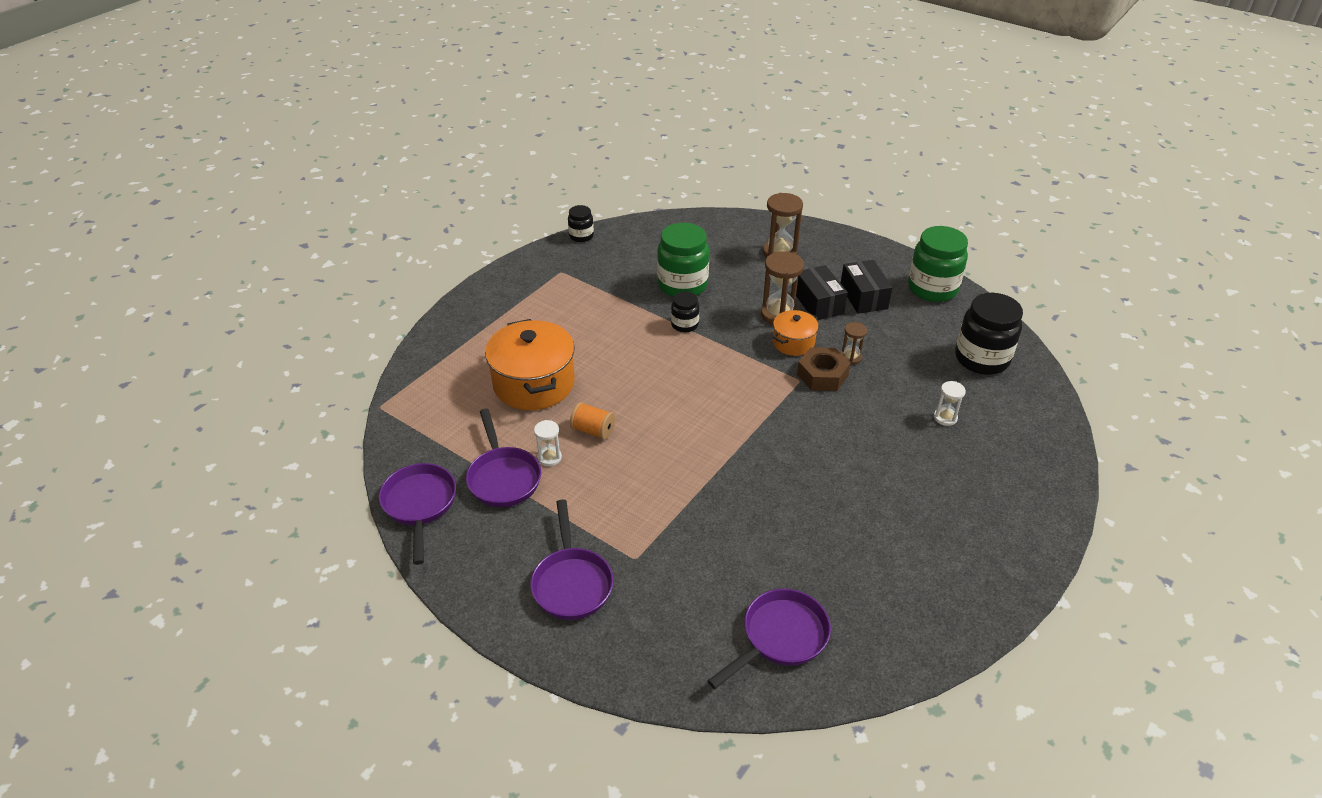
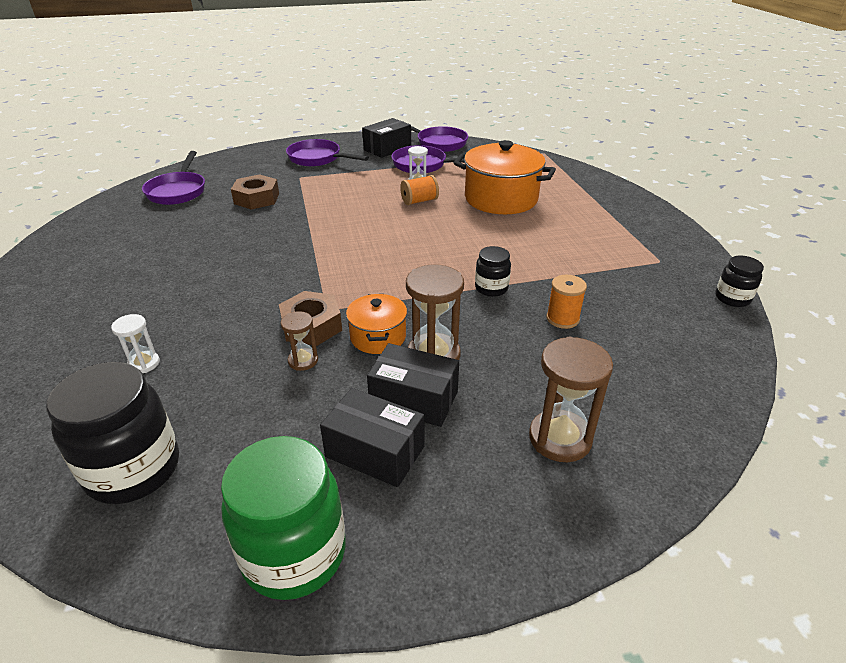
camera: 130 degrees right, 5 degrees down
(479, 540) = (387, 148): none -> black box
(682, 285) = (562, 319): green jar -> orange spool
(717, 551) = (256, 198): none -> brown nut

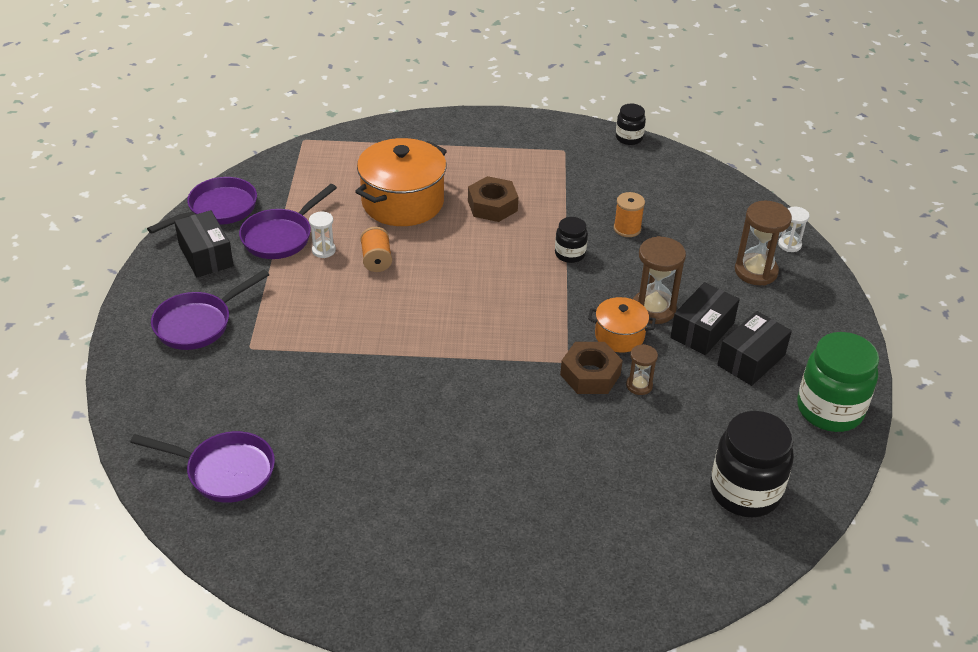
camera: 75 degrees left, 5 degrees up
(144, 364) = (614, 491): white hourglass -> white hourglass (789, 245)
(256, 198) = (295, 393): brown nut -> brown nut (492, 206)

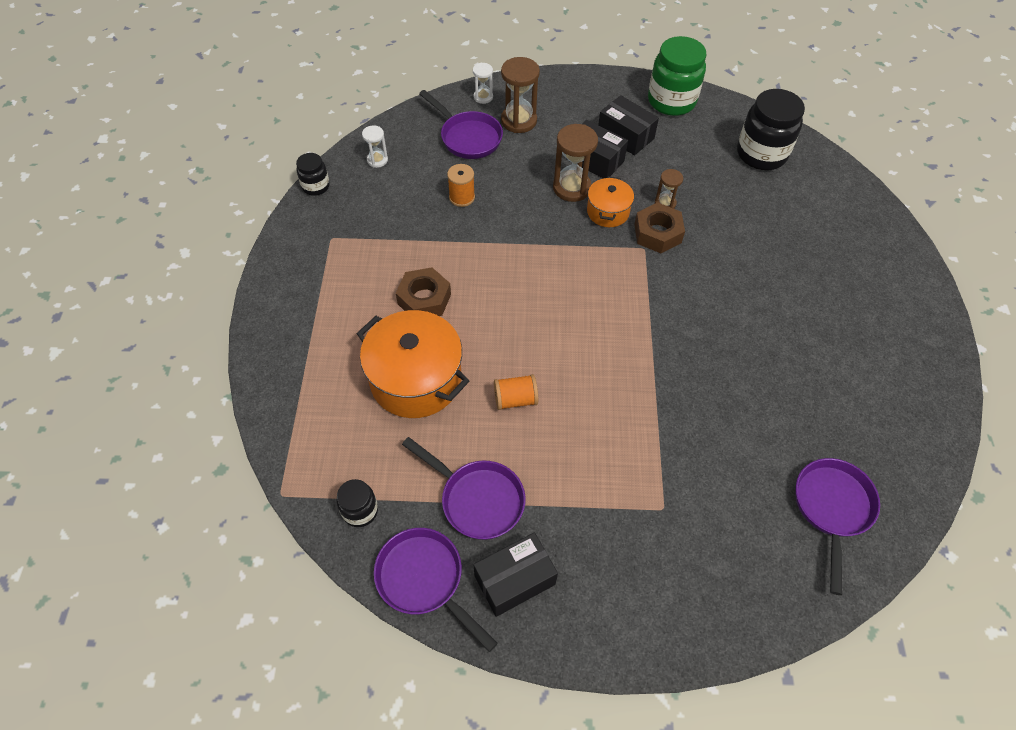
camera: 90 degrees left, 15 degrees up
(198, 323) = (633, 568): purple pan -> purple pan (468, 137)
(323, 250) = (501, 452): white hourglass -> white hourglass (377, 160)
(570, 254) = (500, 240): black jar -> black jar (360, 511)

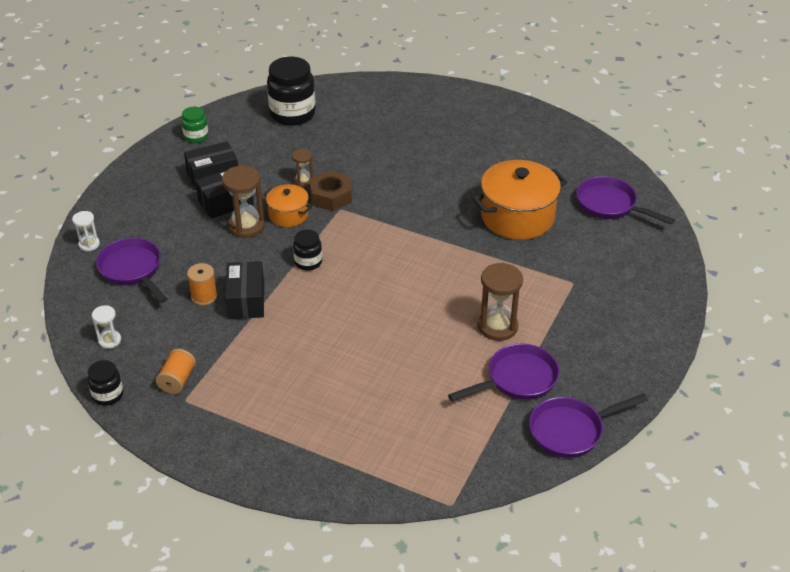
camera: 65 degrees left, 15 degrees down
(360, 511) = (492, 454): black jar -> black jar (308, 262)
(416, 379) = (385, 384): orange pot -> orange pot (517, 217)
(424, 299) = (303, 355): brown nut -> none
(468, 137) = (133, 270): purple pan -> purple pan turned 105 degrees counterclockwise
(514, 580) = (593, 379): black box -> black box (246, 300)
(515, 399) = (439, 329): orange spool -> orange spool (177, 380)
(518, 121) = (140, 231): brown hourglass -> brown hourglass (497, 326)
(671, 101) = (196, 137): green jar -> green jar, size x0.52

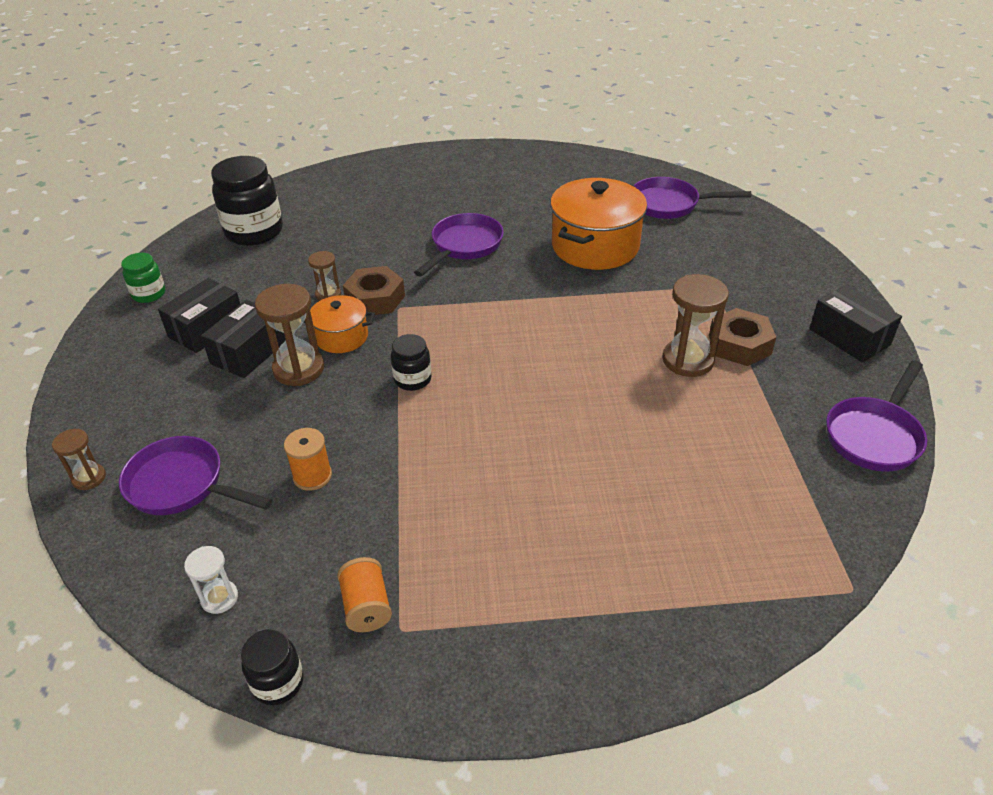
camera: 30 degrees left, 0 degrees up
(89, 244) = (89, 478): white hourglass -> brown hourglass
(246, 300) = (373, 456): black box -> black box (849, 337)
(517, 379) = (765, 407): purple pan -> purple pan (464, 246)
(545, 332) = (739, 345): none -> brown nut

